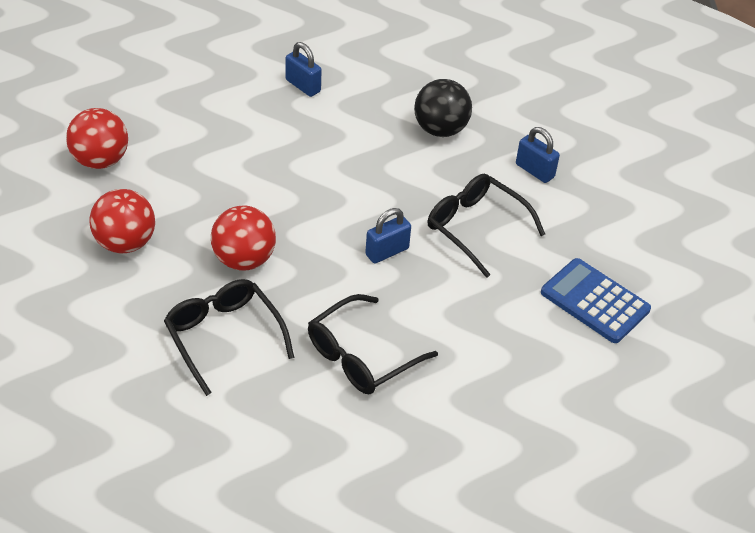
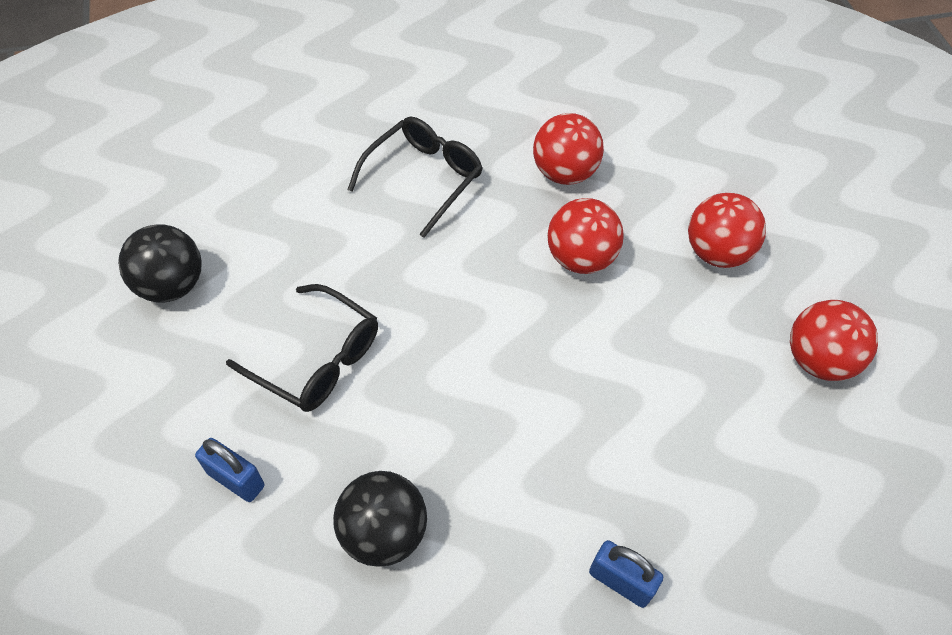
camera: 170 degrees right, 10 degrees up
(223, 336) = (564, 173): black glasses -> red ball
(387, 252) = (422, 301): blue padlock -> none
(595, 301) = (172, 285): blue calculator -> black ball

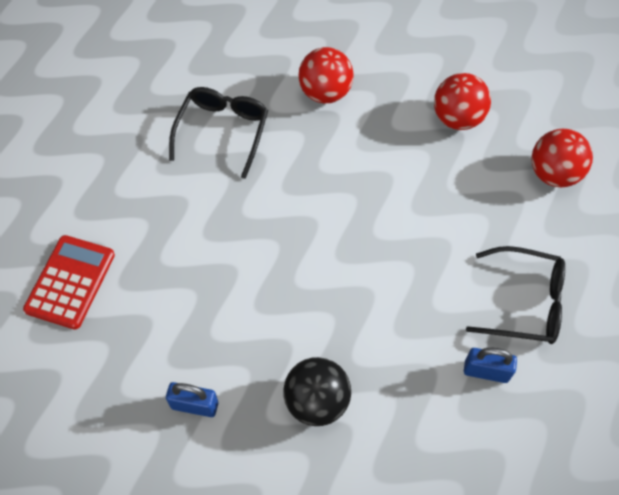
camera: 20 degrees left, 5 degrees up
(172, 285) = (70, 282): black ball -> red calculator
(317, 359) = (210, 298): black glasses -> black glasses (525, 303)
(580, 258) = (365, 155): red ball -> none

